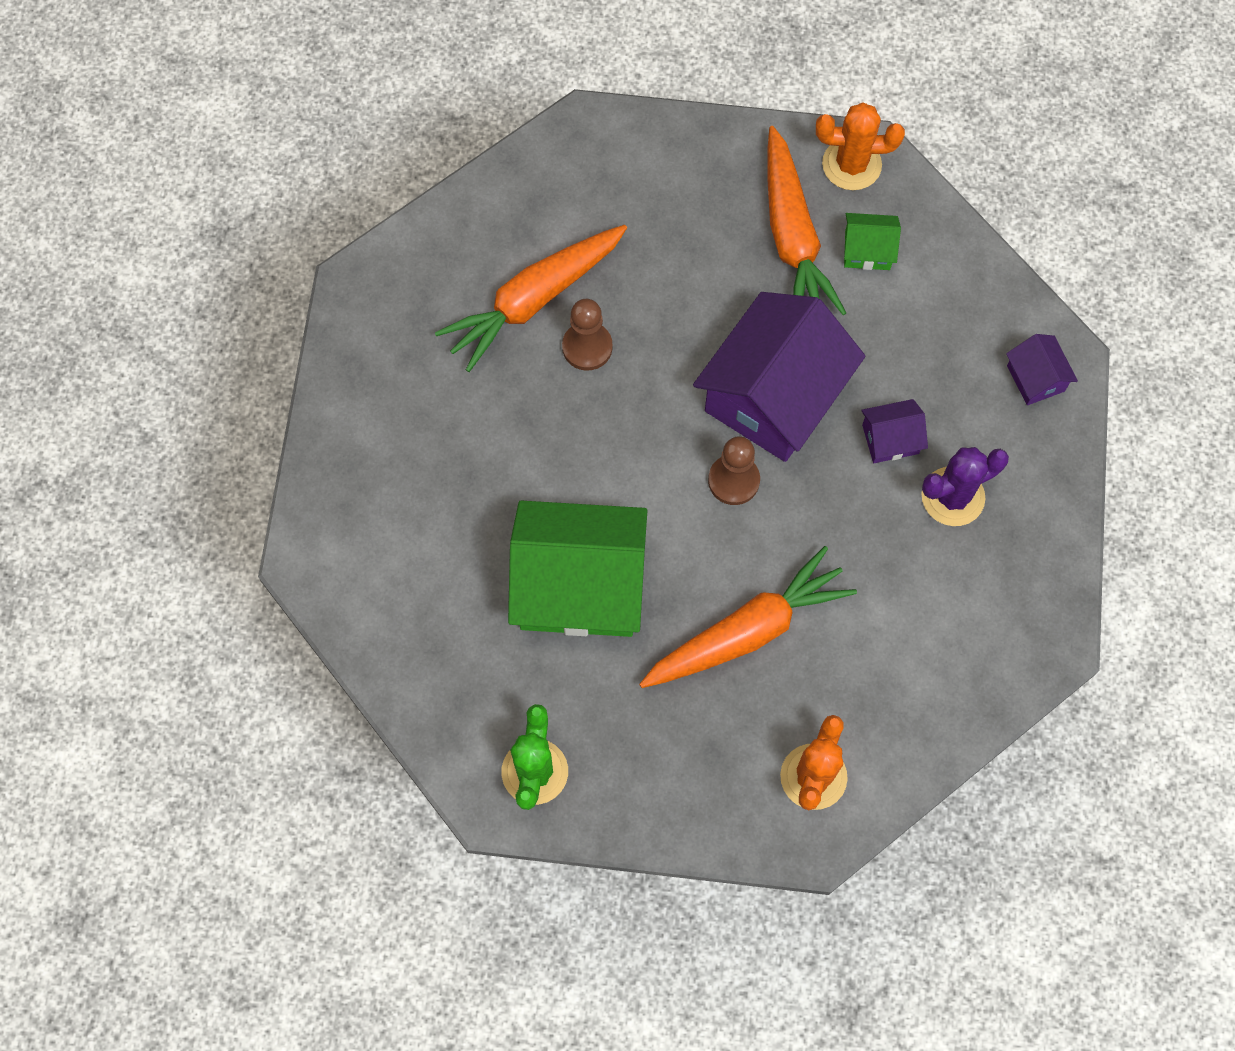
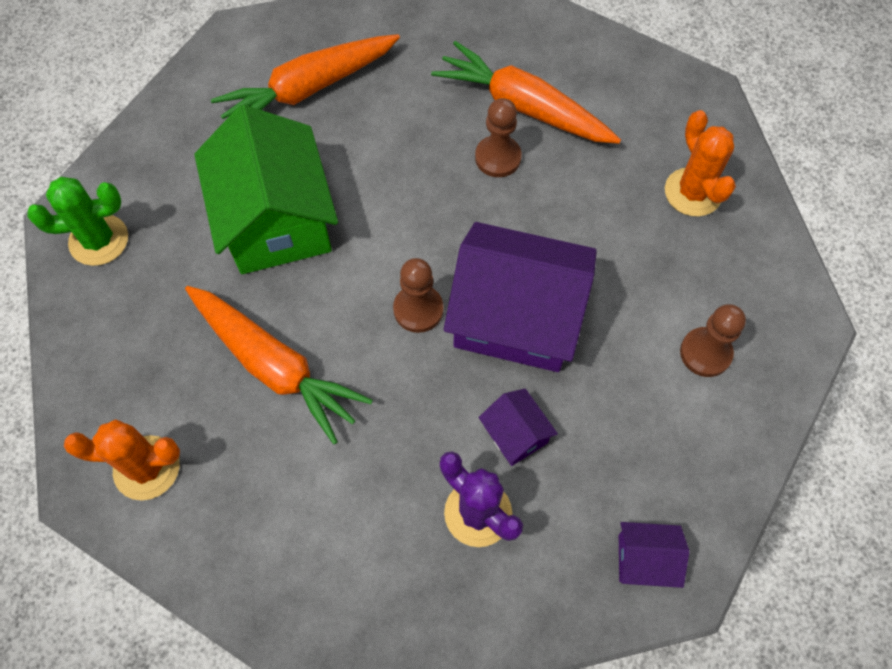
camera: 70 degrees right, 5 degrees down
(792, 237) = (685, 284): orange carrot -> orange carrot (308, 89)
(851, 164) = (788, 311): orange cactus -> orange cactus (693, 192)
(867, 250) = (705, 353): green house -> brown pawn
(1035, 378) = (645, 559): purple house -> purple house turned 45 degrees clockwise

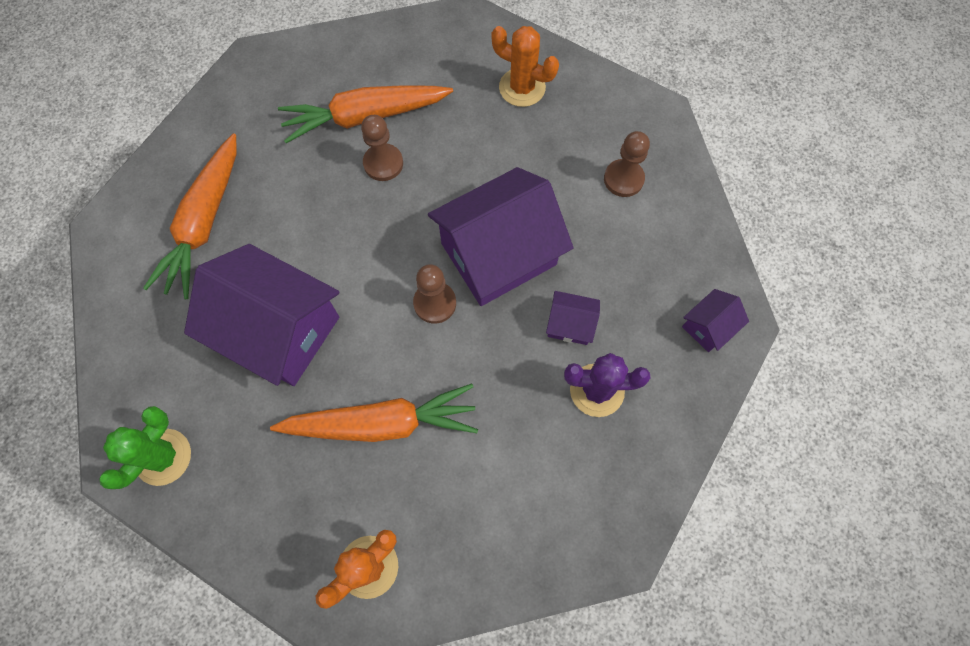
camera: 45 degrees left, 5 degrees up
(276, 220) = (279, 330): green house -> purple house

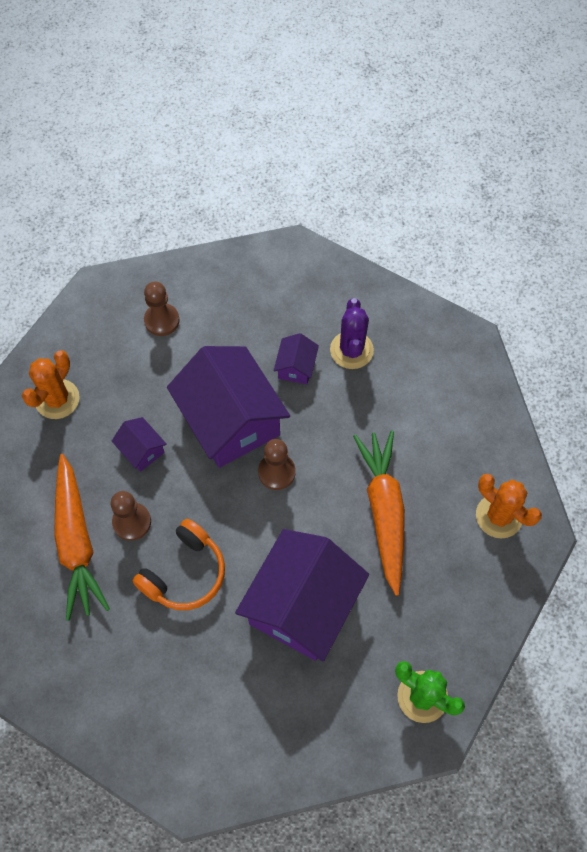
camera: 90 degrees left, 5 degrees down
(204, 223) = (189, 691): orange carrot -> none
(324, 214) = (185, 573): none -> orange headphones
(708, 327) = (298, 270): purple house -> purple house (142, 450)

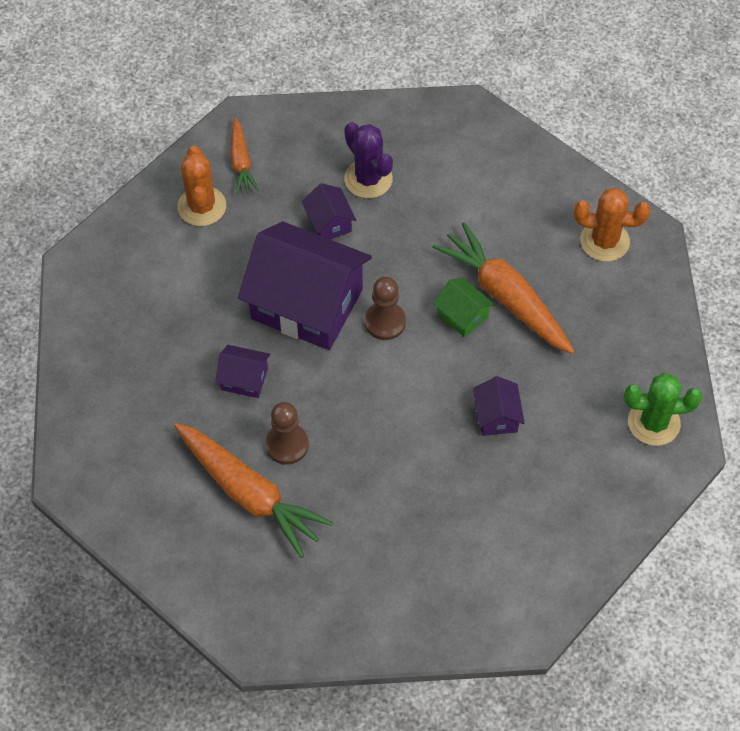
camera: 35 degrees left, 5 degrees down
(57, 399) = (123, 384): orange cactus -> orange cactus (202, 206)
(162, 320) = (167, 255): brown pawn -> none
(185, 573) = (372, 456): orange headphones -> none
(269, 280) = (241, 162): none -> orange carrot
(302, 605) = (497, 416): purple house -> purple house, size x0.44
(339, 505) = (462, 315): none -> green house

